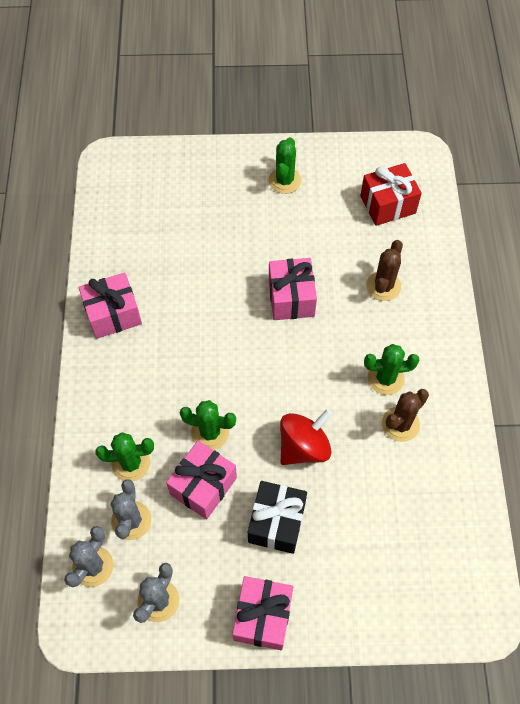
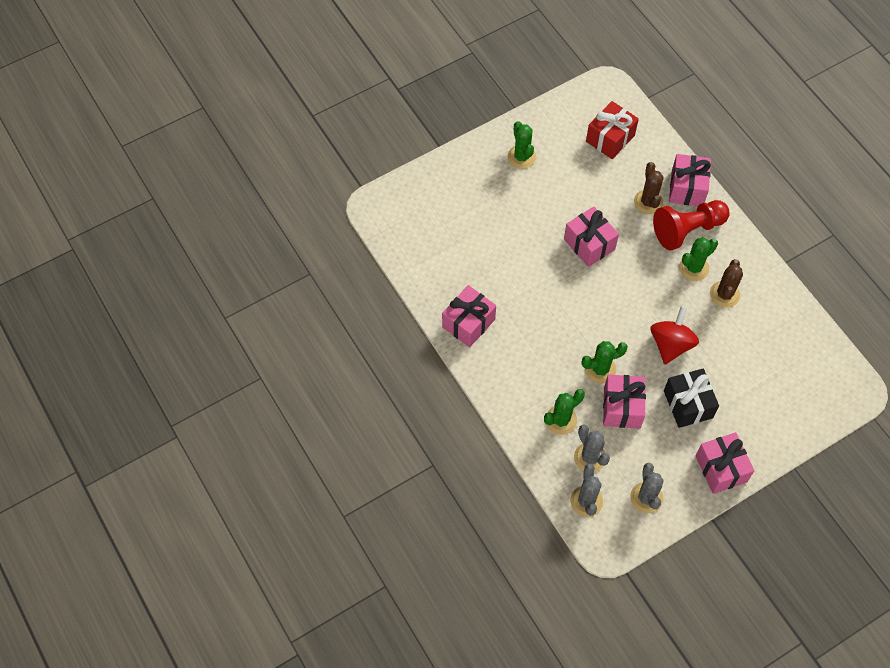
camera: 30 degrees left, 0 degrees up
(406, 335) = (687, 230): none -> red pawn
(435, 292) = (687, 188): none -> pink gift

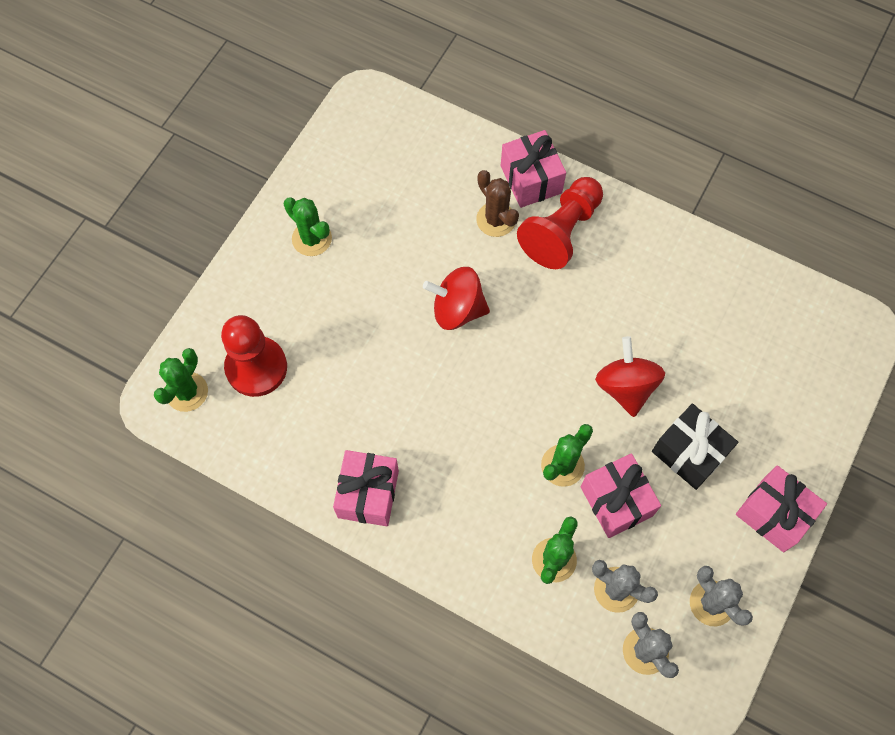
camera: 30 degrees left, 5 degrees up
(443, 216) = (256, 367): none -> red pawn
(589, 244) = (457, 309): pink gift -> red spinning top
(610, 138) = (405, 162): red gift -> none
(694, 268) = (596, 275): green cactus -> green cactus (187, 392)
(724, 294) = (649, 290): brown cactus -> none

